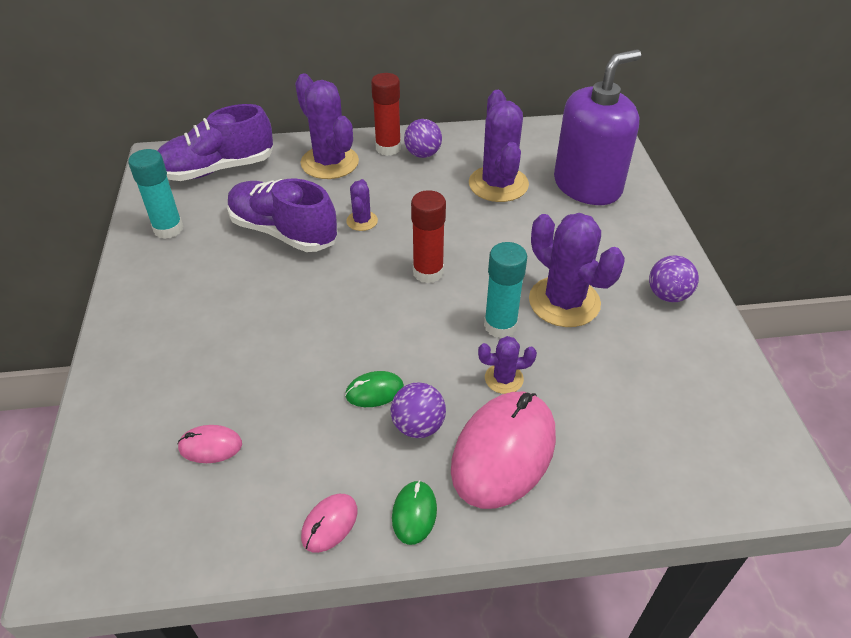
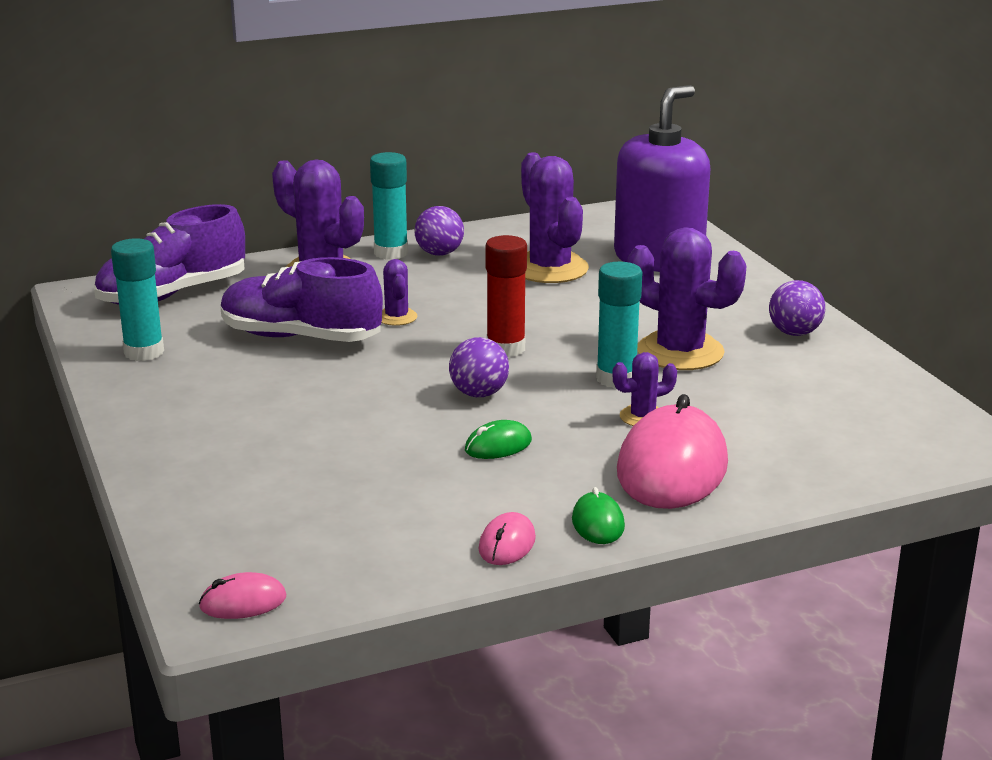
camera: 15 degrees left, 20 degrees down
(210, 446) = (327, 511): pink mouse -> pink mouse (243, 602)
(388, 148) = (391, 253): red glue stick -> turquoise glue stick
(418, 426) = (565, 463): purple ball -> purple ball (479, 394)

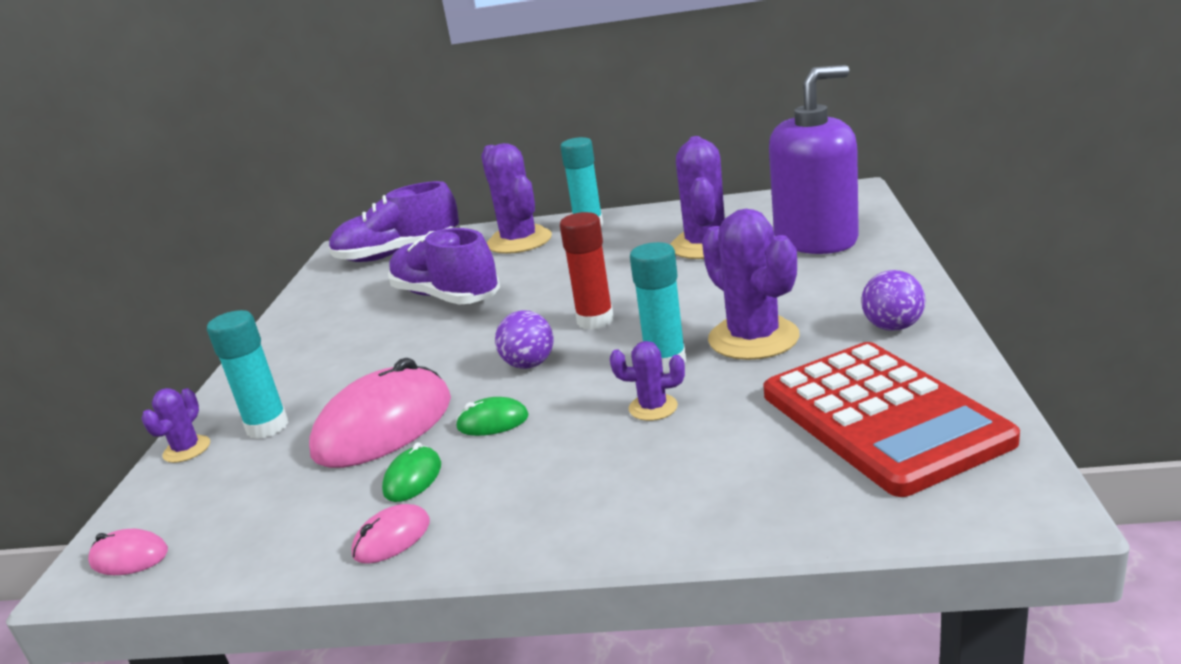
camera: 30 degrees right, 0 degrees up
(144, 352) = (328, 301): turquoise glue stick -> turquoise glue stick (267, 427)
(396, 317) = (536, 283): purple cactus -> purple cactus (187, 449)
(439, 253) = (626, 227): purple ball -> none
(598, 523) = (496, 530): green mouse -> green mouse (413, 478)
(672, 468) = (629, 473): pink mouse -> pink mouse (384, 426)
(842, 403) = (882, 417): none -> red calculator

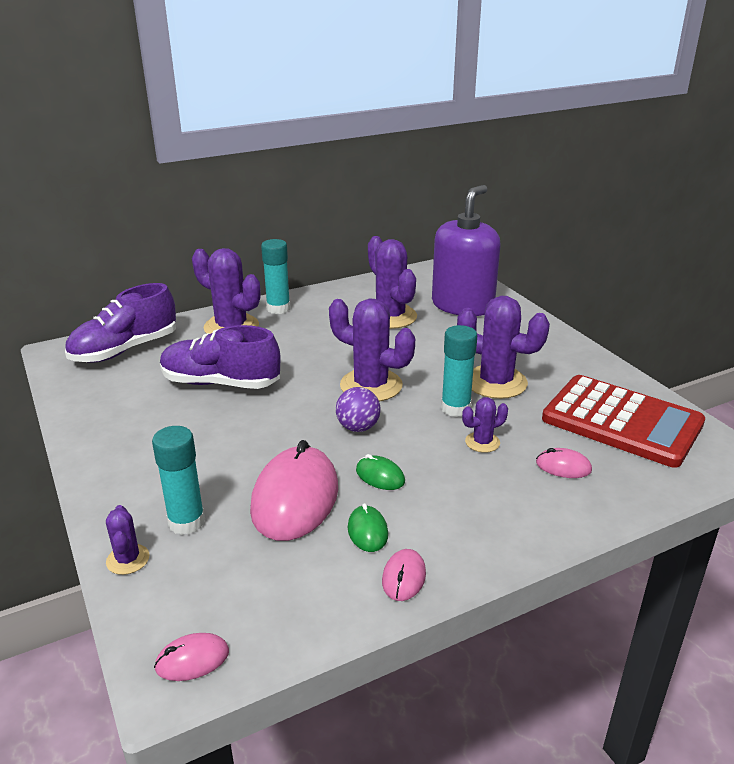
camera: 35 degrees left, 5 degrees up
(492, 422) = (380, 476): green mouse -> green mouse turned 75 degrees clockwise
(595, 320) = (371, 385): red glue stick -> purple cactus
(726, 458) = (563, 466): none -> pink mouse
(892, 327) = (570, 362): purple ball -> none

